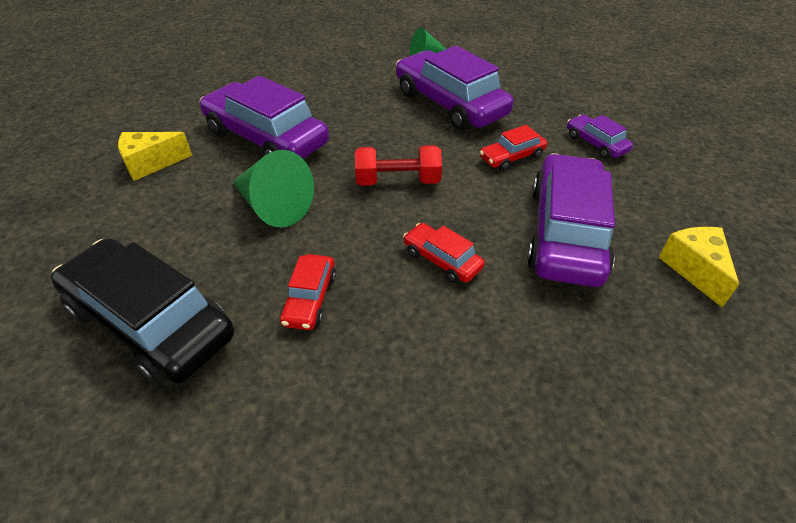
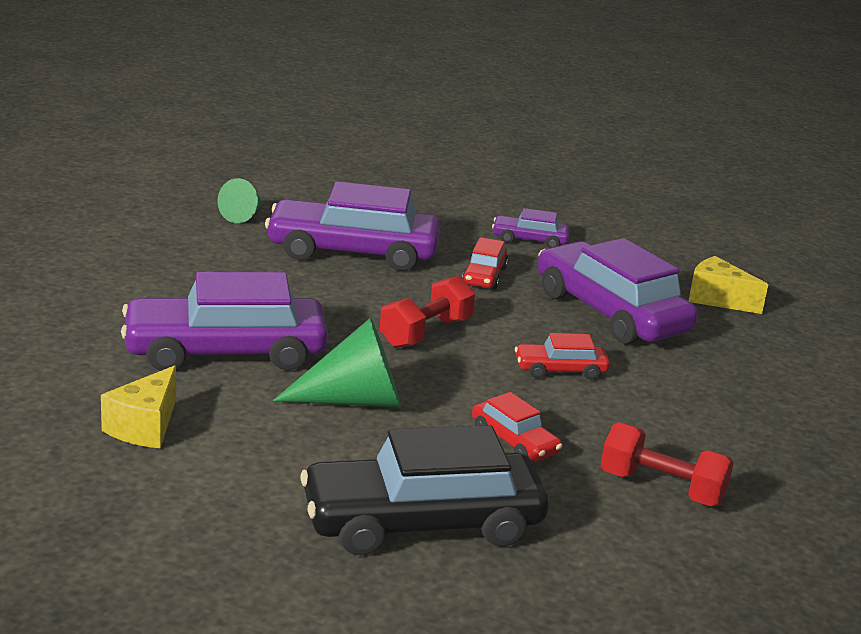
camera: 50 degrees left, 20 degrees down
(340, 419) = (661, 488): none -> red dumbbell

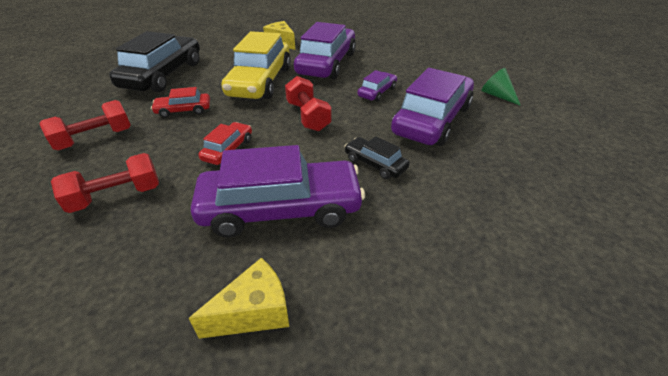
camera: 120 degrees right, 15 degrees up
(354, 400) = (260, 81): green cone -> yellow car
(484, 276) = (375, 164): red car -> black car
(530, 240) = (441, 217): purple car -> purple car (377, 92)
(715, 412) = (116, 196): none -> red dumbbell

